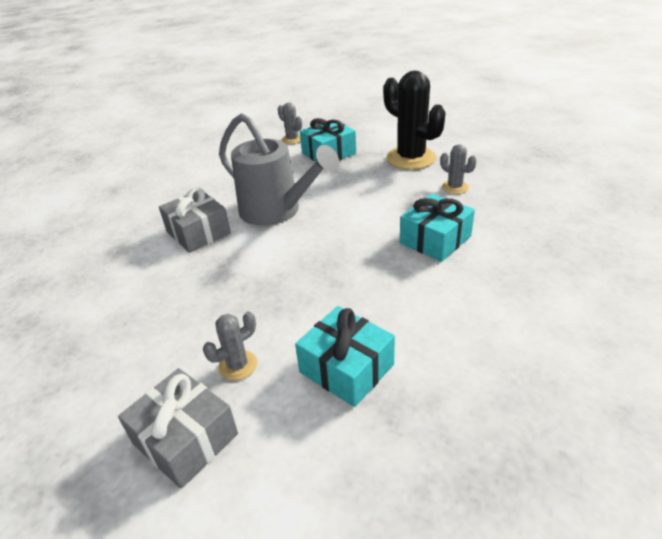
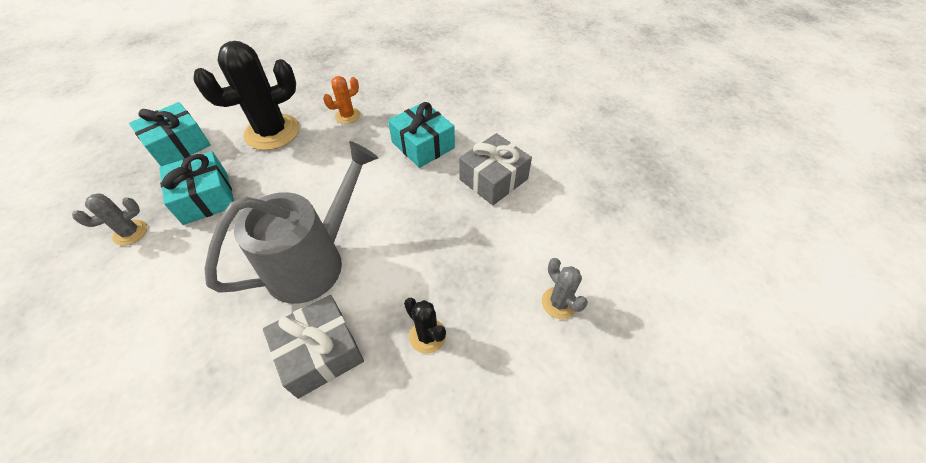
camera: 85 degrees left, 15 degrees up
(185, 439) = (639, 343): grey gift -> grey gift (493, 179)
(207, 280) = (427, 335): none -> black cactus
(346, 368) = (566, 225): turquoise gift -> turquoise gift (179, 145)
(455, 187) = (347, 116): grey cactus -> orange cactus

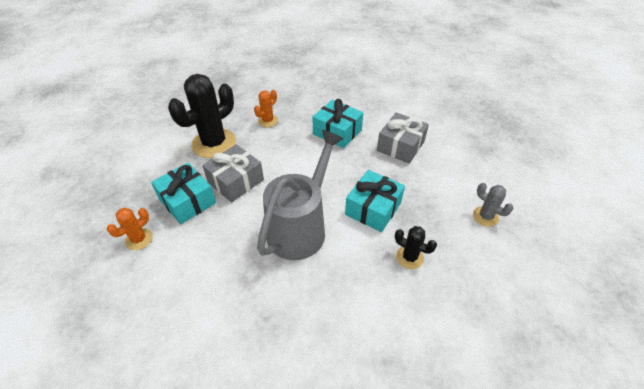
camera: 15 degrees left, 5 degrees down
(130, 233) = (139, 239): grey cactus -> orange cactus
(179, 145) = (140, 167): turquoise gift -> turquoise gift (373, 208)
(320, 352) = (340, 286): grey gift -> grey gift (236, 181)

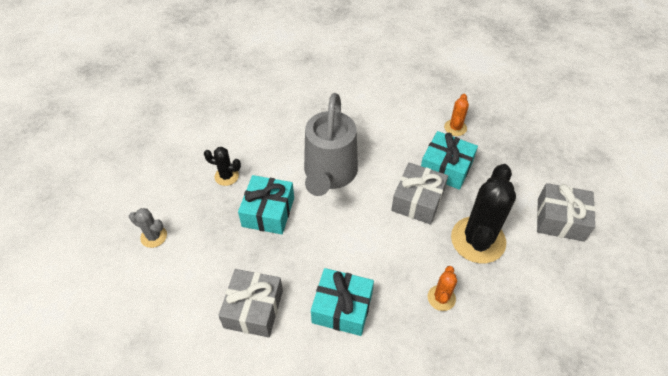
camera: 160 degrees right, 5 degrees up
(142, 139) = (560, 219): none -> grey gift

